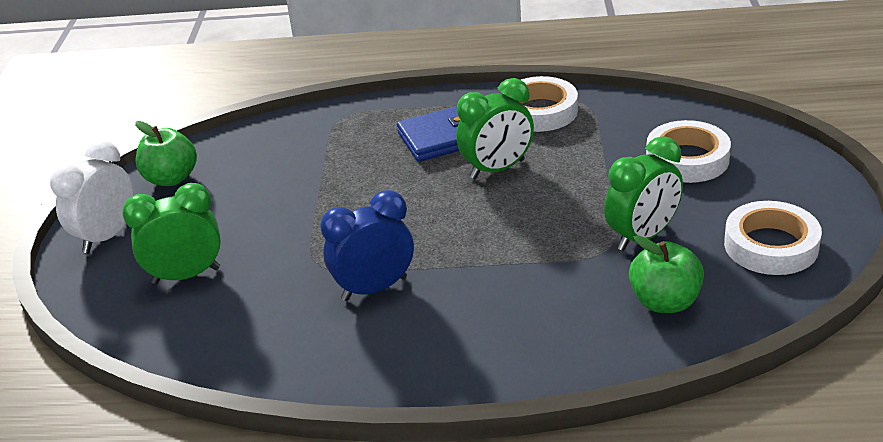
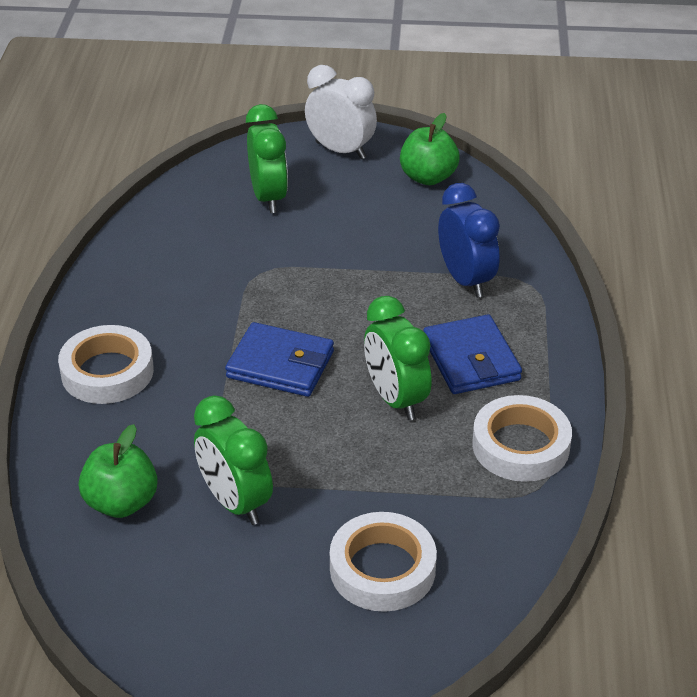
camera: 90 degrees right, 5 degrees up
(374, 288) = (212, 306): blue clock -> blue clock (466, 280)
(460, 234) = (280, 364): none -> blue wallet
(771, 245) = (185, 610): white tape -> white tape (107, 372)

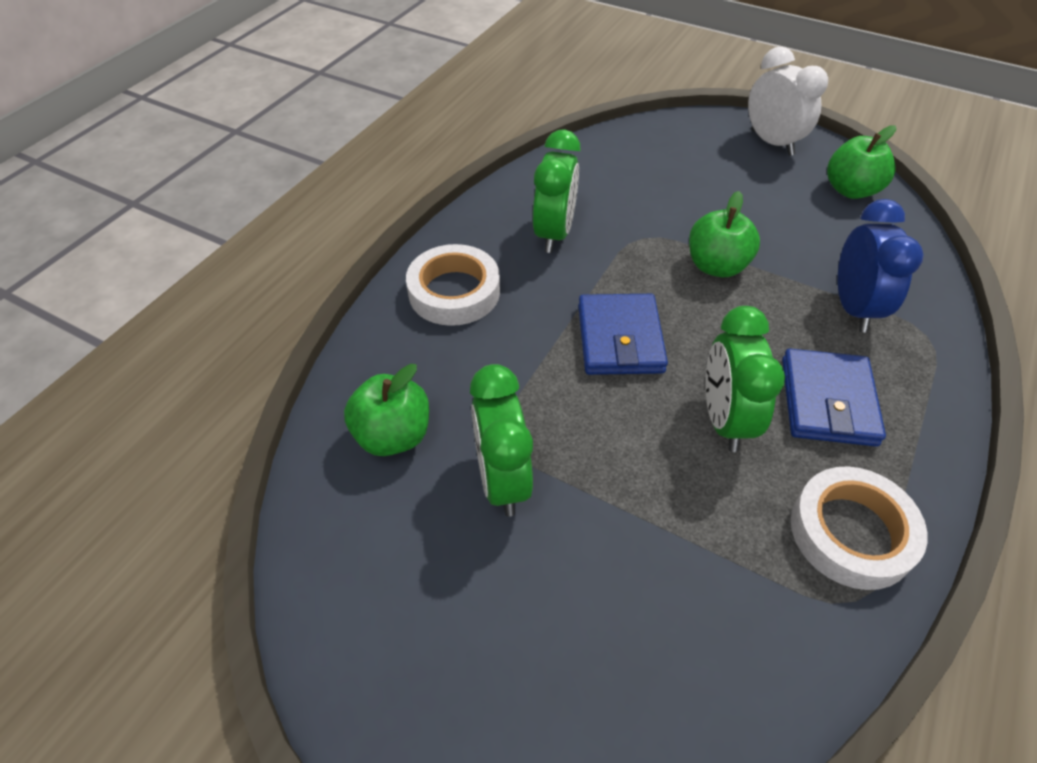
camera: 25 degrees right, 10 degrees up
(268, 198) = (684, 168): green clock -> green clock (554, 234)
(280, 364) = (620, 339): blue wallet -> blue wallet turned 45 degrees clockwise
(337, 279) = (716, 266): none -> green apple
(382, 569) = (623, 635): white tape -> none

